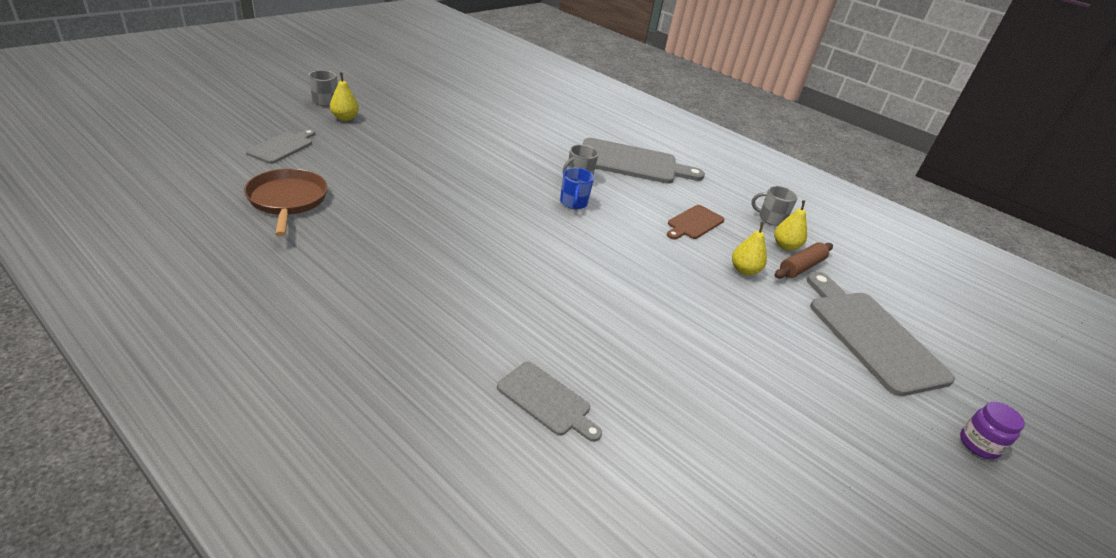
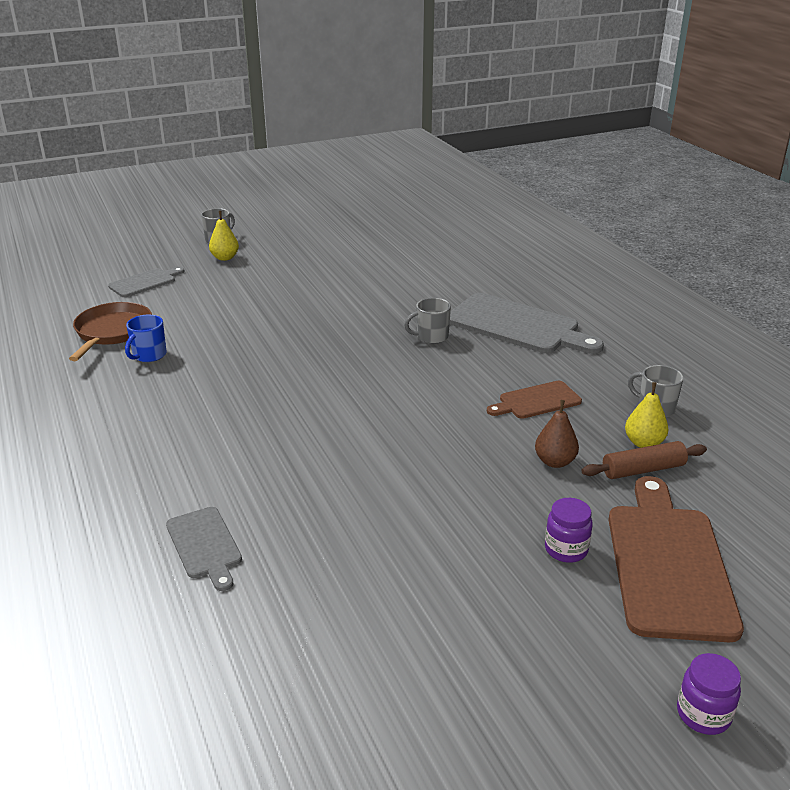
camera: 30 degrees right, 5 degrees down
(573, 203) = (401, 363): blue mug -> blue mug (149, 355)
(744, 270) = (555, 462): yellow pear -> brown pear
(806, 340) = (566, 549): none -> purple jar
(871, 336) = (667, 563): grey cutting board -> brown cutting board

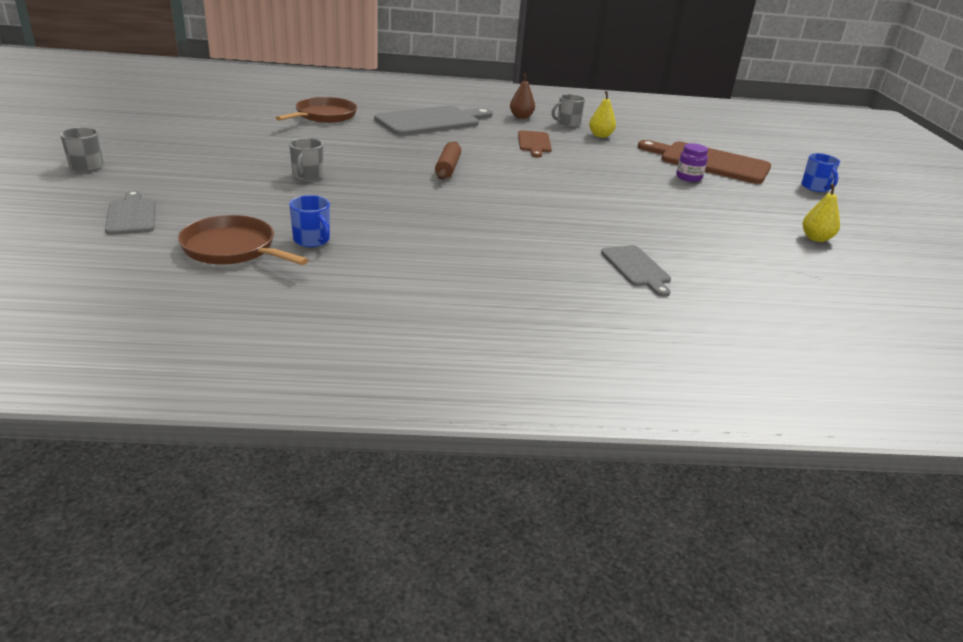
camera: 70 degrees left, 0 degrees up
(205, 545) = (637, 268): grey cutting board -> grey cutting board turned 75 degrees clockwise
(225, 258) = (139, 172): yellow pear -> yellow pear (816, 238)
(431, 337) = (416, 144): grey mug -> grey mug (307, 176)
(449, 275) = (324, 116): none -> brown pan
(555, 462) = (604, 157): brown pear -> brown pear (521, 117)
(643, 470) = (626, 143): brown rolling pin -> brown rolling pin (448, 168)
(703, 714) = (815, 187): purple jar -> blue mug

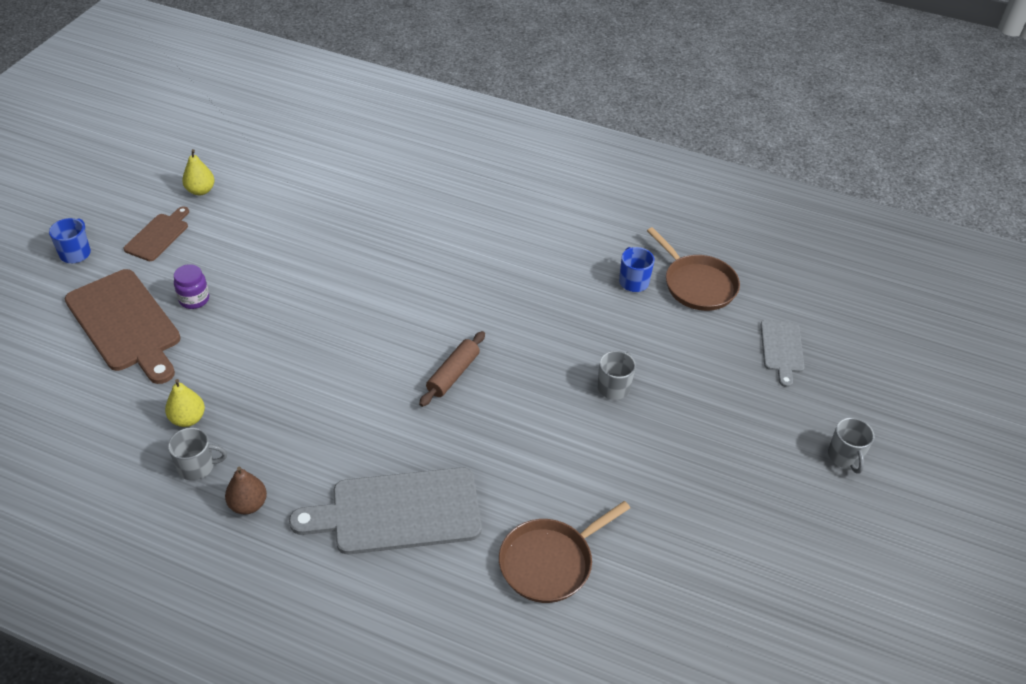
camera: 155 degrees left, 15 degrees up
(534, 143) = (301, 415): brown cutting board -> brown cutting board (158, 235)
(637, 268) = (396, 195): grey cutting board -> none

